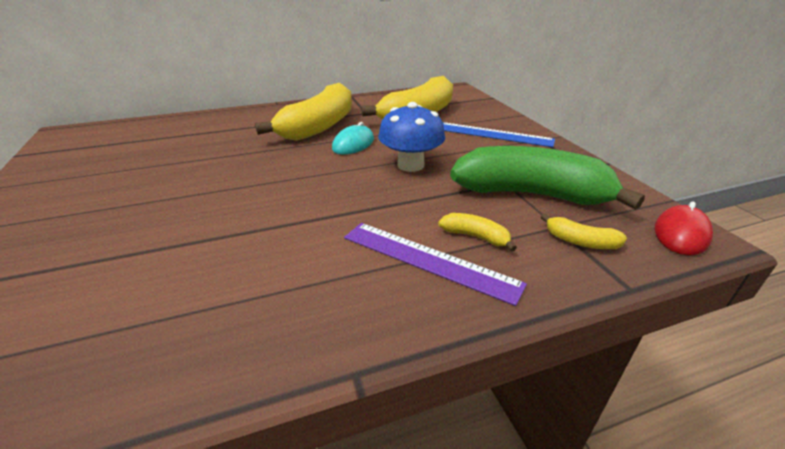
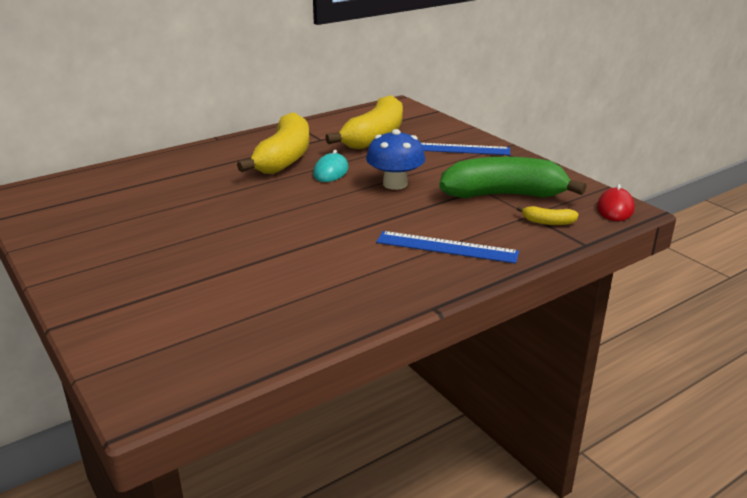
camera: 15 degrees left, 5 degrees down
(428, 260) = (446, 247): purple ruler -> blue ruler
(475, 237) = (473, 229): yellow banana -> none

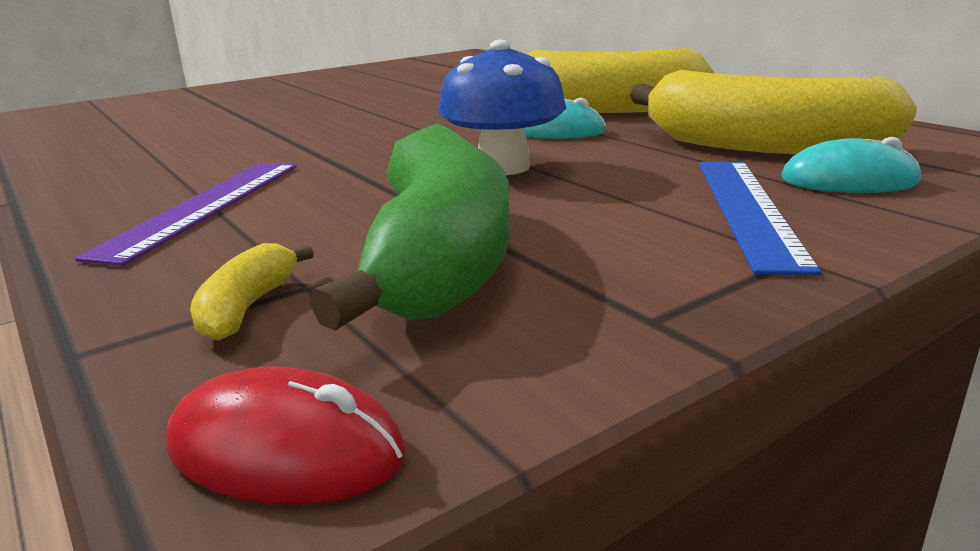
camera: 90 degrees right, 5 degrees down
(425, 131) = (849, 180): none -> turquoise mouse
(446, 247) = (203, 207): blue ruler -> purple ruler

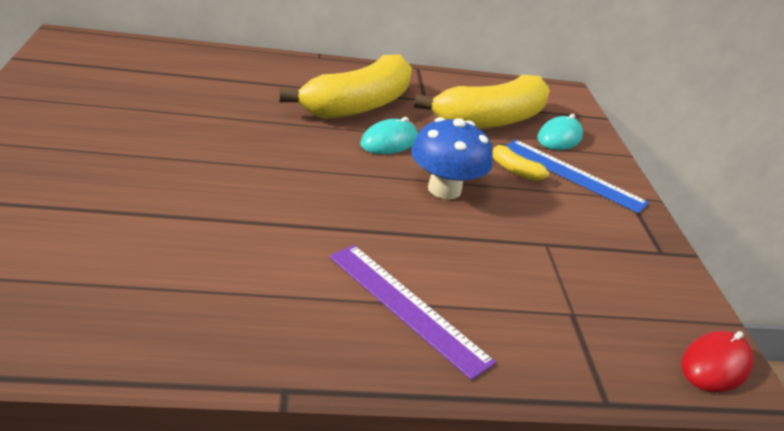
camera: 65 degrees left, 10 degrees up
(247, 307) = (587, 338): yellow banana -> yellow banana (514, 170)
(439, 259) = (568, 267): green banana -> none

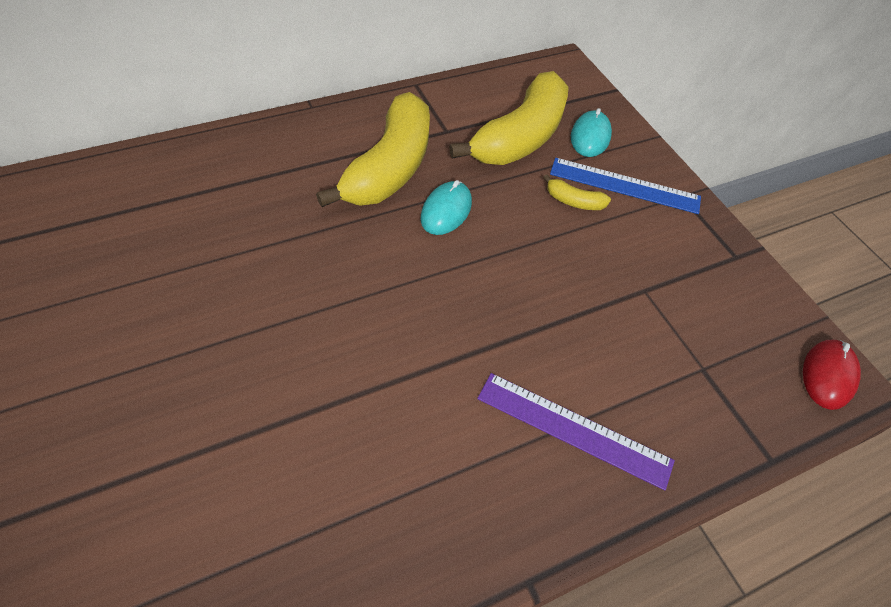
camera: 20 degrees left, 20 degrees up
(444, 189) = (528, 257): blue mushroom -> none

